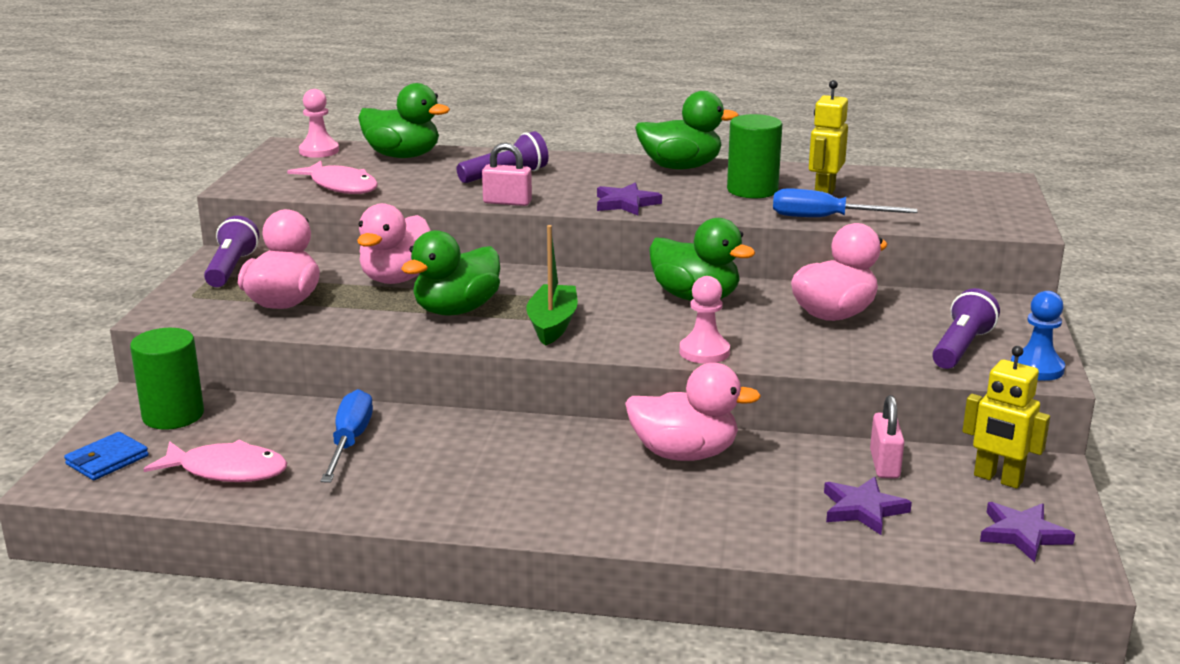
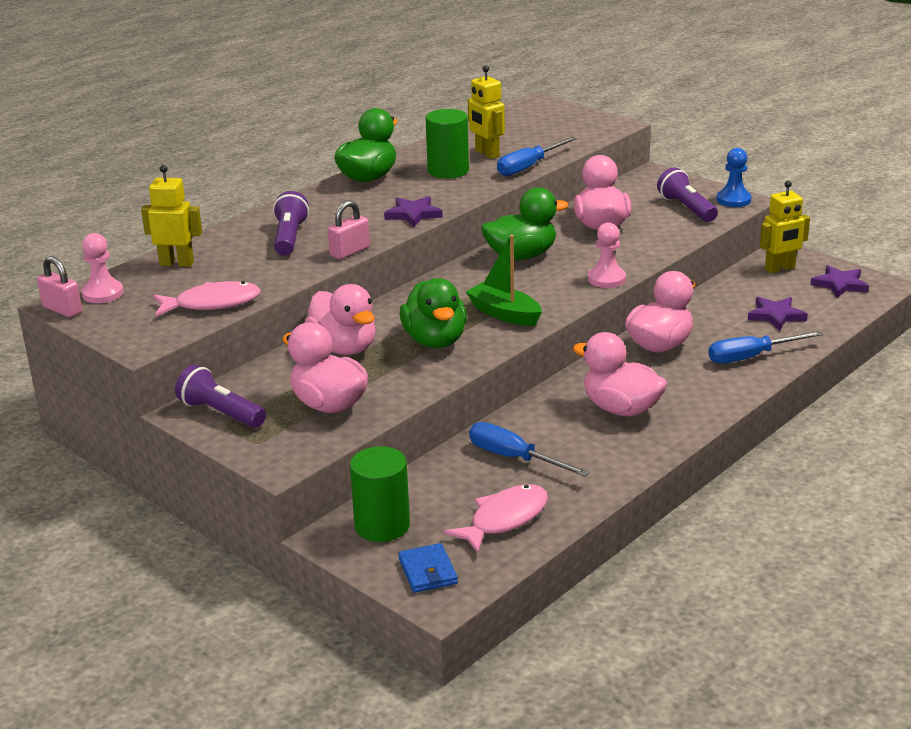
camera: 55 degrees left, 5 degrees up
(403, 156) = (177, 263): green duck -> yellow robot
(510, 471) = (621, 409): none -> pink duck
(730, 520) = (751, 357): none -> blue screwdriver
(884, 464) = (734, 292): pink padlock -> pink padlock (62, 309)

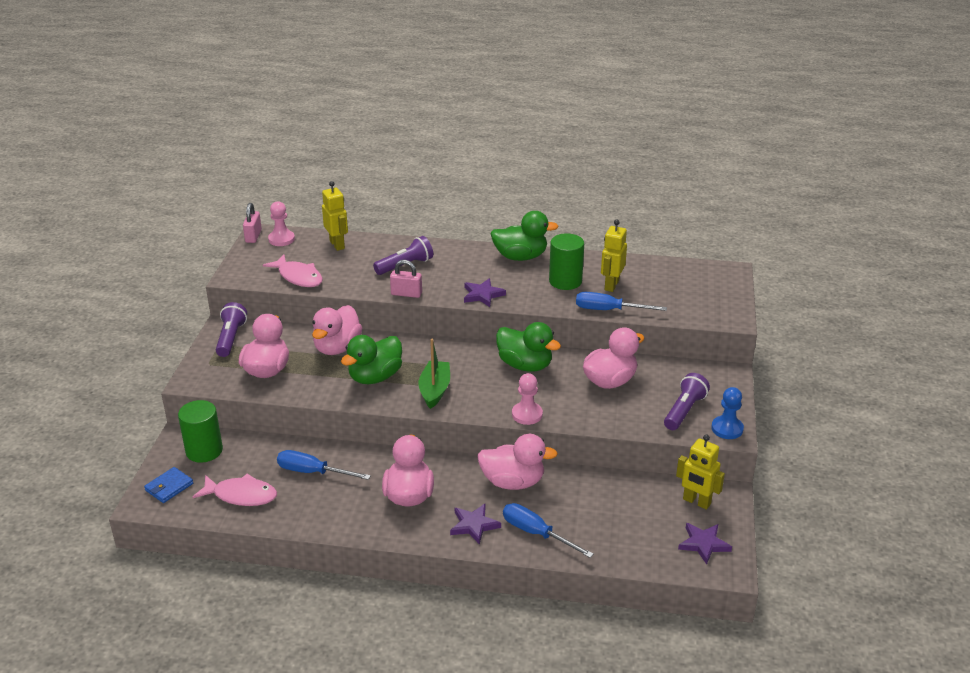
camera: 55 degrees right, 5 degrees up
(514, 458) = (312, 472): blue screwdriver -> blue screwdriver turned 75 degrees counterclockwise
(776, 315) = (614, 525): purple star -> purple star (474, 525)

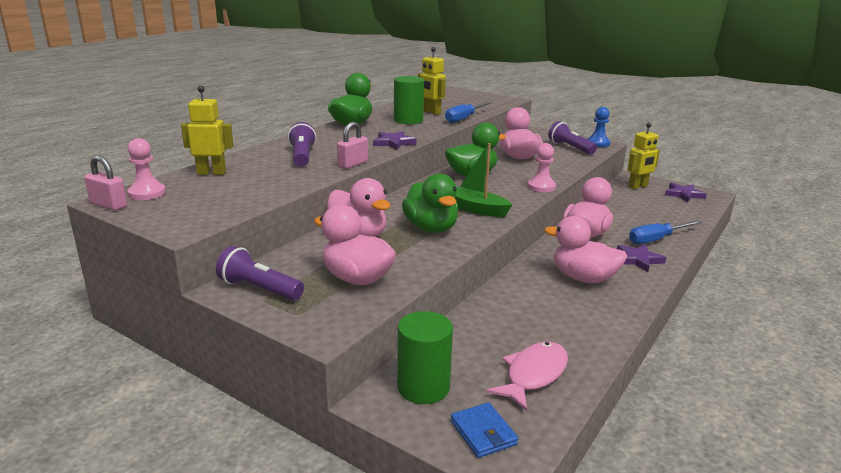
camera: 65 degrees left, 10 degrees down
(298, 277) = (246, 198): pink fish -> none
(312, 472) = (517, 320): blue screwdriver -> none

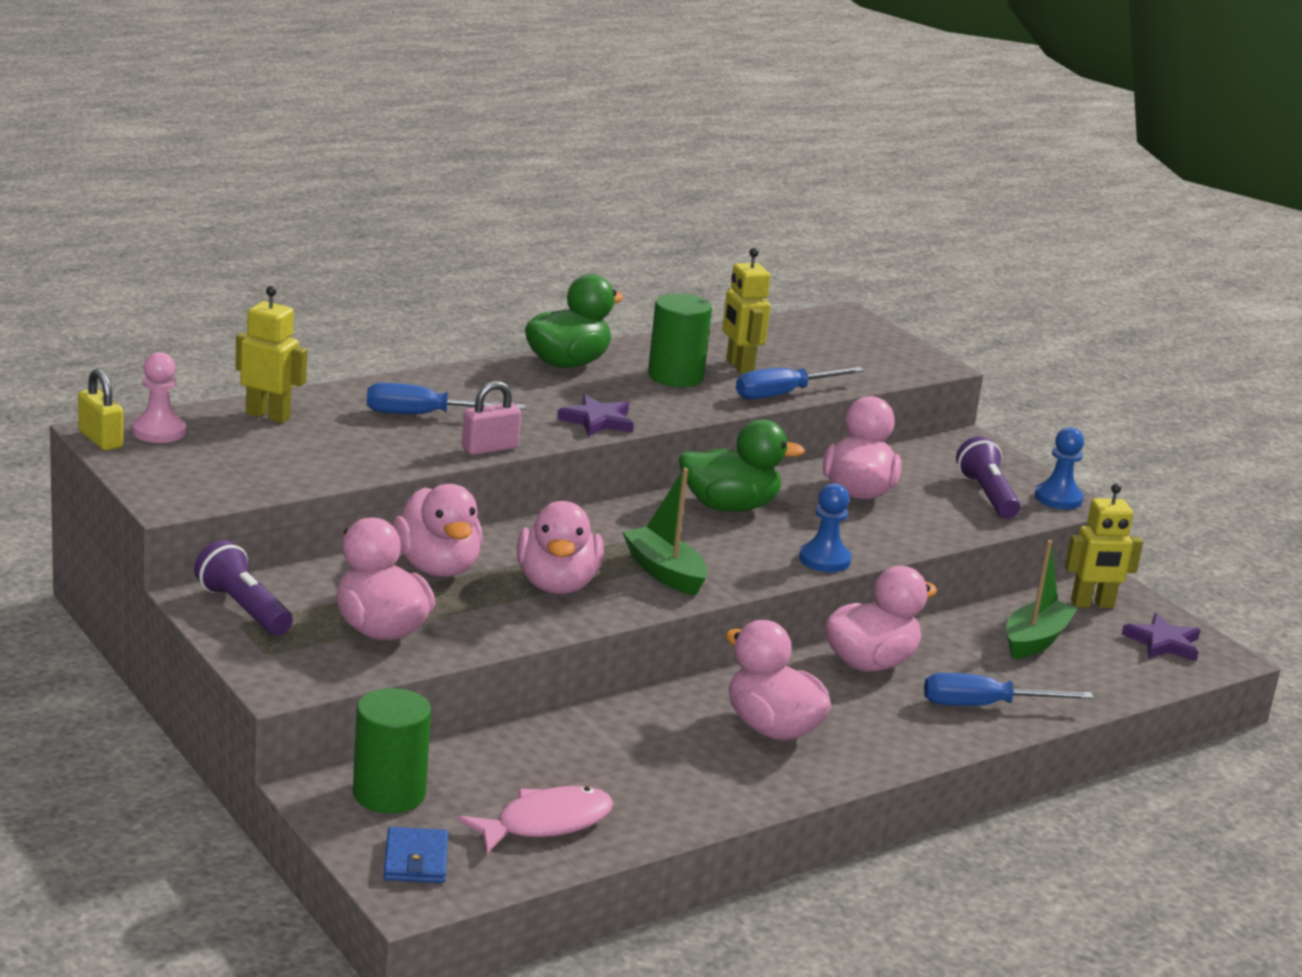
camera: 20 degrees right, 0 degrees up
(108, 205) = (100, 439): pink padlock -> yellow padlock
(302, 156) = (424, 415): purple flashlight -> blue screwdriver
(431, 228) = (557, 585): green duck -> pink duck
(541, 187) = (824, 560): pink pawn -> blue pawn
(637, 206) = (1035, 640): none -> green boat
(638, 260) = (903, 727): purple star -> none

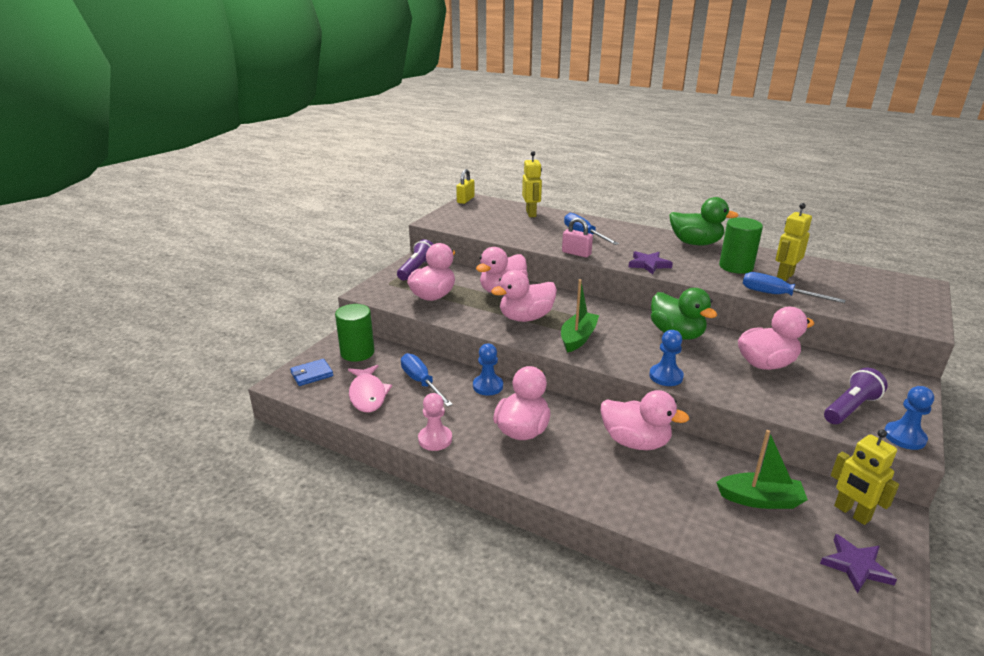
camera: 65 degrees right, 5 degrees up
(159, 431) = (487, 204): pink pawn -> pink pawn (435, 439)
(546, 823) = (368, 395): pink fish -> pink fish turned 45 degrees clockwise
(631, 713) = (488, 386): none -> blue pawn
(984, 705) = (646, 500): blue screwdriver -> blue screwdriver (421, 382)

